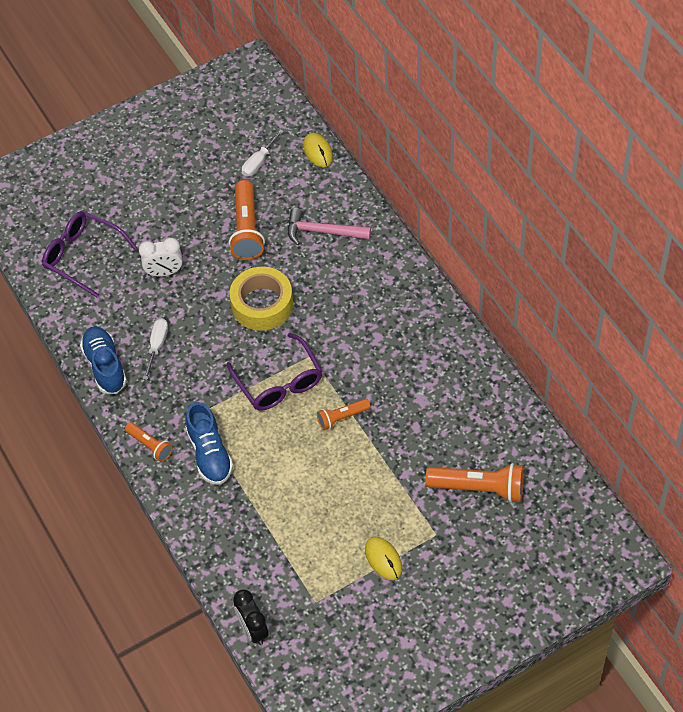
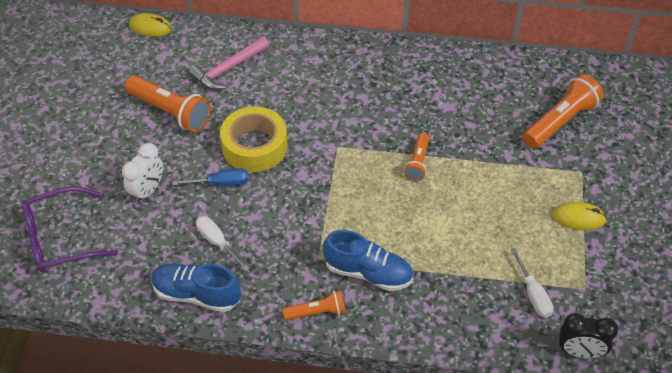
camera: 55 degrees left, 5 degrees down
(210, 310) = (221, 183): none -> blue screwdriver
(258, 162) = (115, 66): white screwdriver -> white screwdriver (533, 295)
(279, 382) = (343, 182): purple glasses -> none

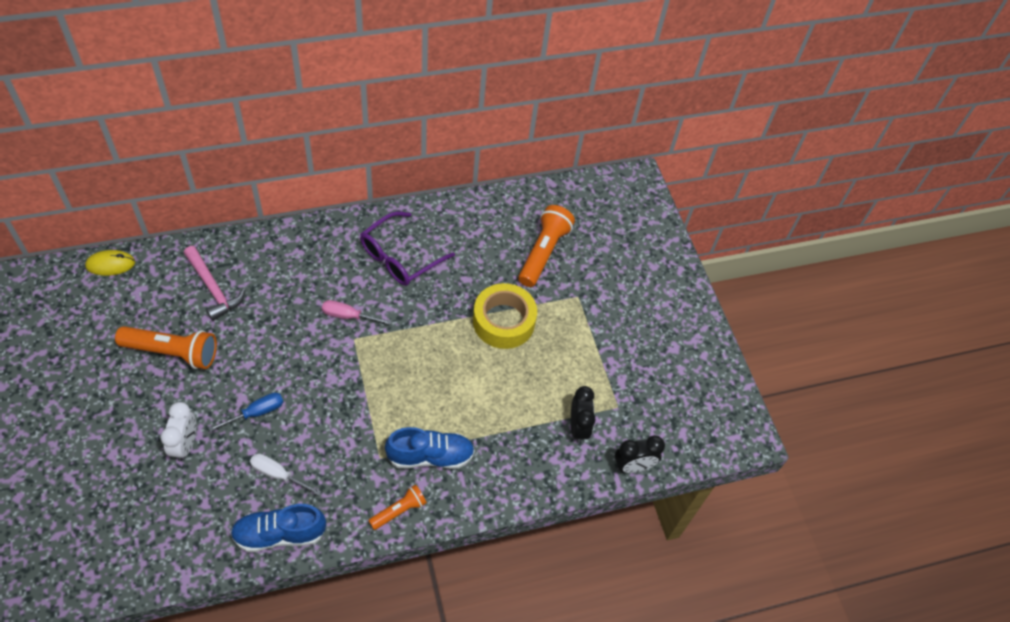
camera: 30 degrees left, 5 degrees up
(60, 238) = (116, 525): purple glasses -> purple glasses (400, 257)
(228, 69) = (213, 288): pink hammer -> pink hammer turned 60 degrees counterclockwise
(254, 146) = (273, 363): yellow tape -> yellow tape (503, 321)
(340, 125) = (347, 316): none -> pink screwdriver
(417, 162) = (433, 332): orange flashlight -> none
(533, 295) = (578, 427): white screwdriver -> black clock
(578, 218) = (590, 342): yellow mouse -> none

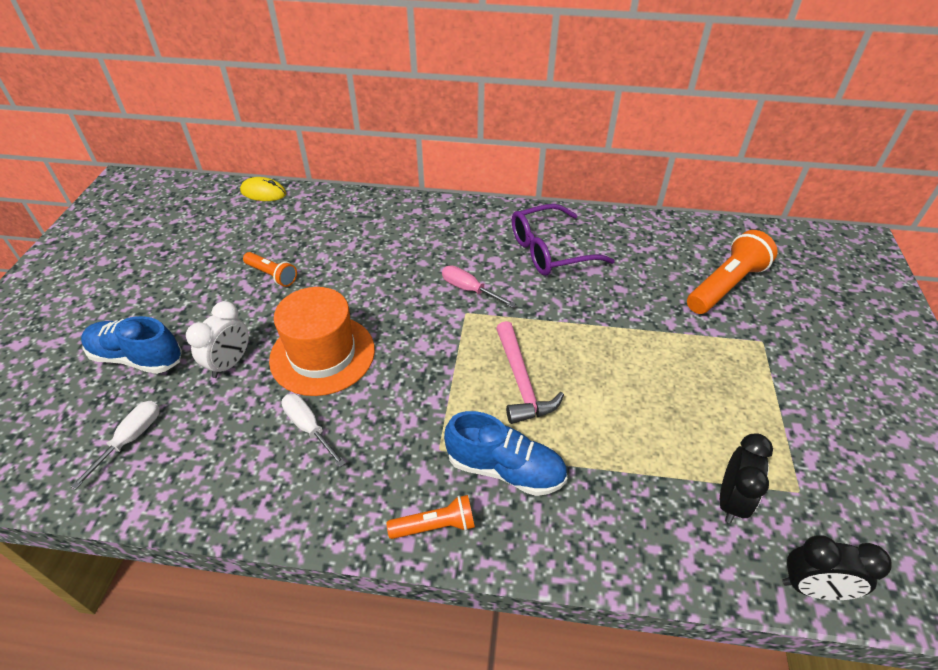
camera: 30 degrees right, 10 degrees down
(145, 530) = (131, 438): none -> white screwdriver
(172, 352) = (272, 275): orange flashlight -> orange flashlight, size x0.57
(213, 288) = (344, 232): pink hammer -> pink hammer (521, 381)
(257, 412) = (322, 354): blue screwdriver -> orange hat
(280, 534) = (272, 500): blue shoe -> blue shoe (137, 358)
(503, 321) = (654, 342): yellow tape -> none

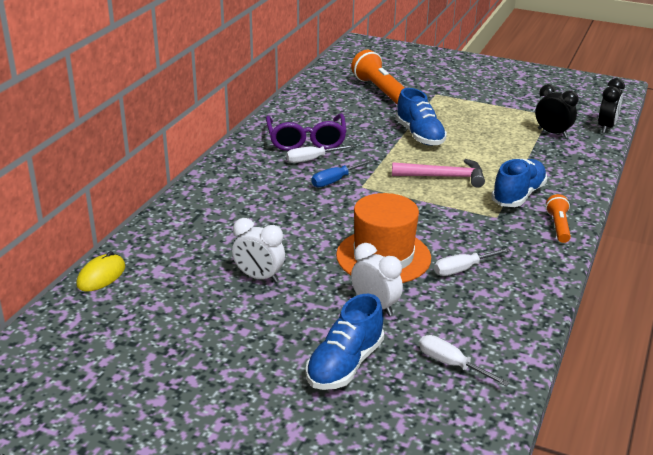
camera: 75 degrees left, 15 degrees down
(272, 275) = (259, 277): orange flashlight -> white clock
(468, 289) = (335, 181): pink screwdriver -> blue screwdriver
(508, 263) = (311, 159): none -> white screwdriver
(622, 342) = (419, 135): none -> blue shoe

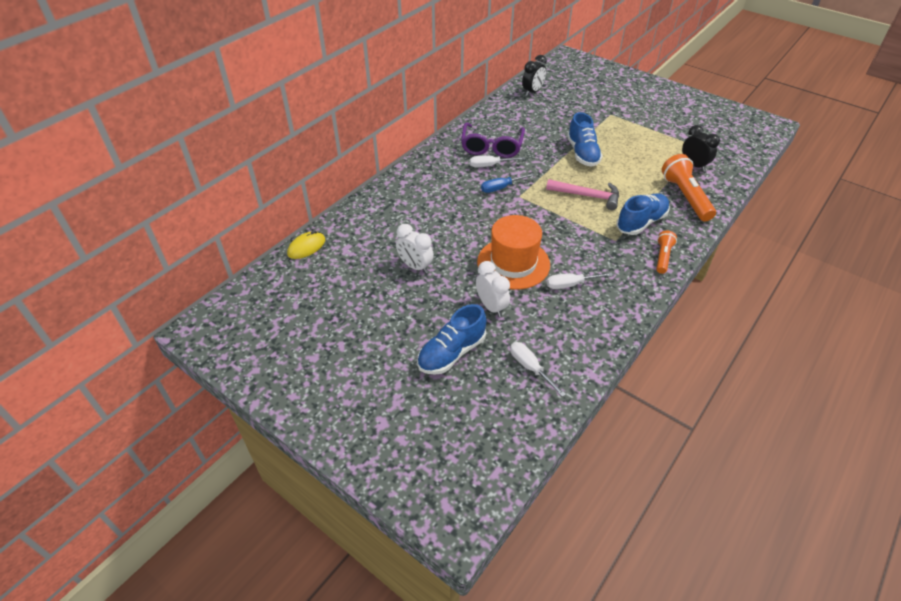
camera: 15 degrees right, 15 degrees up
(380, 90) = (566, 106): orange flashlight -> orange flashlight (685, 197)
(606, 127) = (743, 165): black clock -> black clock (532, 92)

